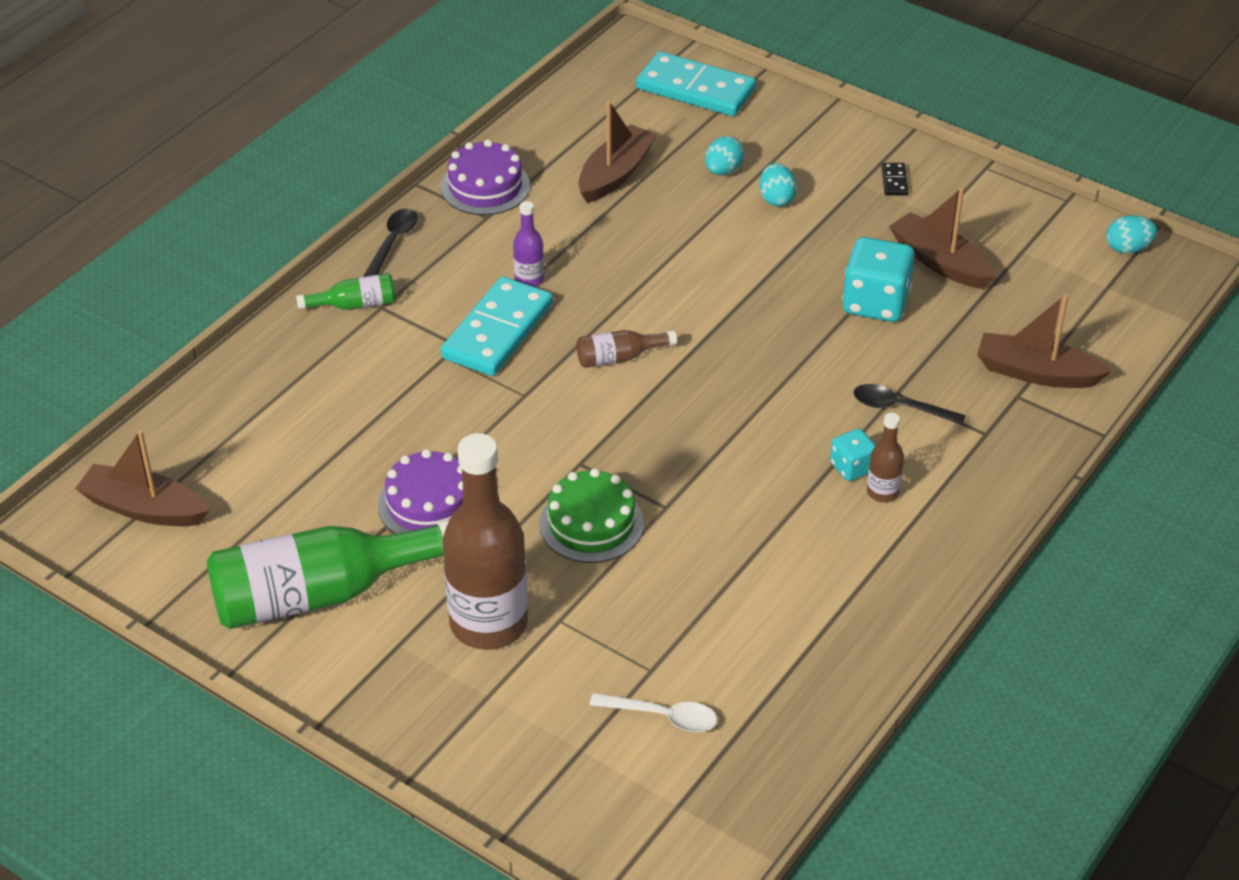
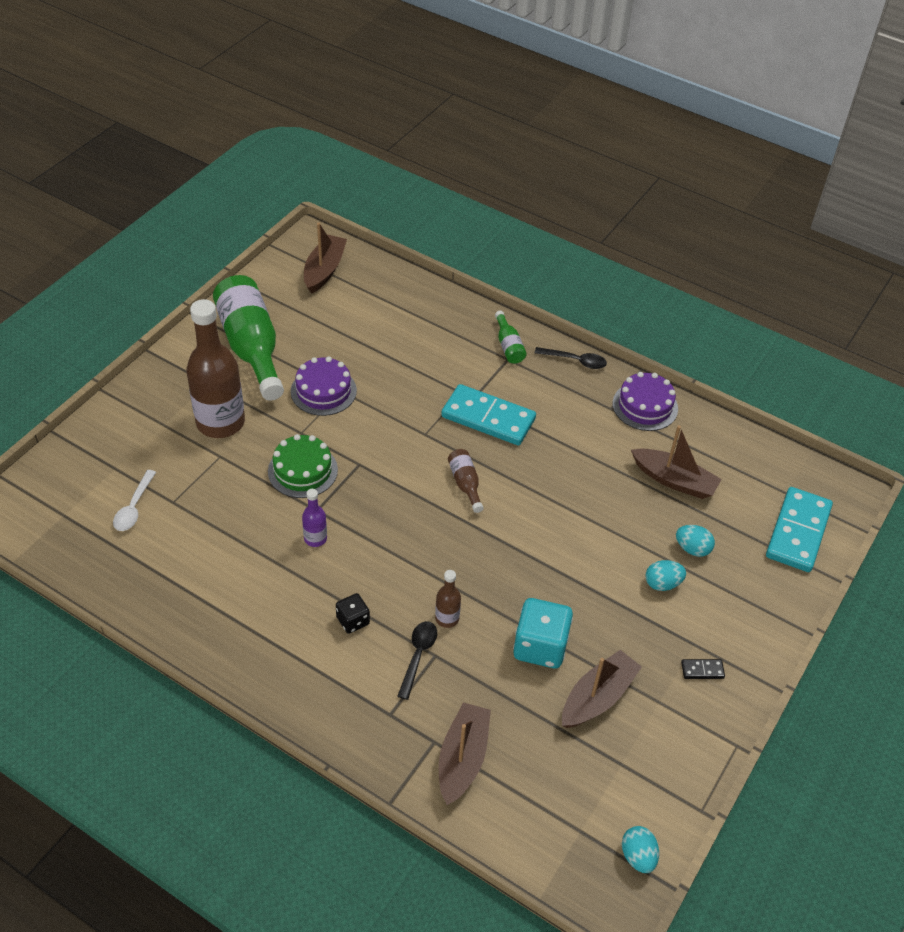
camera: 85 degrees right, 5 degrees up
(529, 279) = (545, 433): purple bottle -> purple bottle (315, 538)
(852, 467) = (353, 621): turquoise dice -> black dice
(882, 492) = (326, 639): brown bottle -> brown bottle (447, 618)

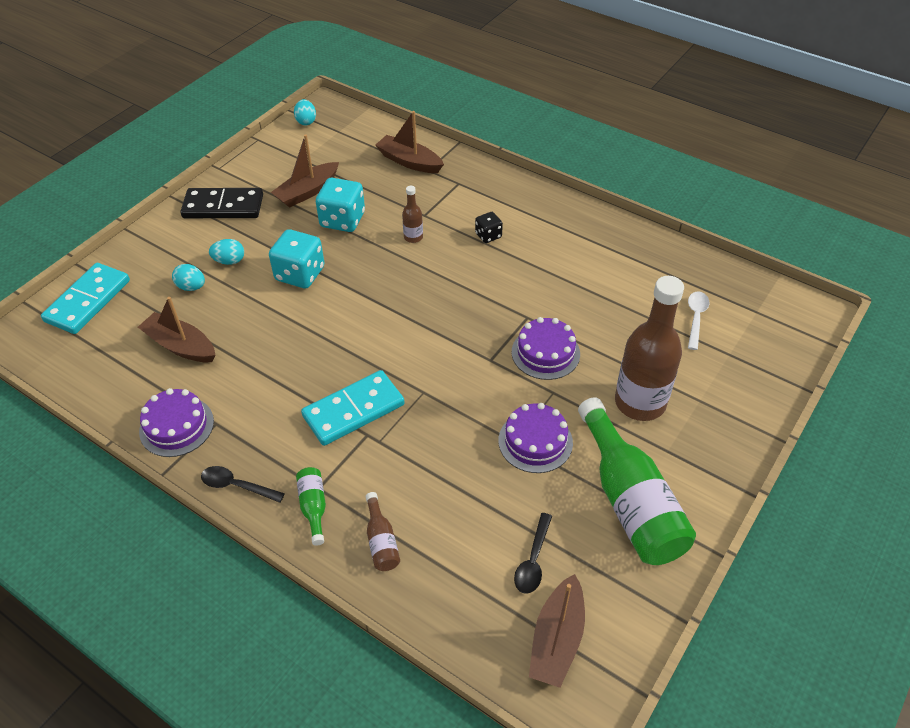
camera: 175 degrees left, 0 degrees up
(302, 470) = (545, 353): green cake -> purple cake
(315, 538) = (525, 293): purple bottle -> none
(418, 656) = (437, 214): black spoon -> black spoon (533, 560)
(462, 758) = (409, 162): brown boat -> brown boat turned 105 degrees clockwise
(465, 484) = (386, 341): brown bottle -> brown bottle (381, 541)
(488, 418) = (353, 410): turquoise domino -> turquoise domino turned 60 degrees counterclockwise
(575, 565) = (300, 274): none -> turquoise dice
(702, 670) = (223, 207): black domino -> black domino, size x2.46

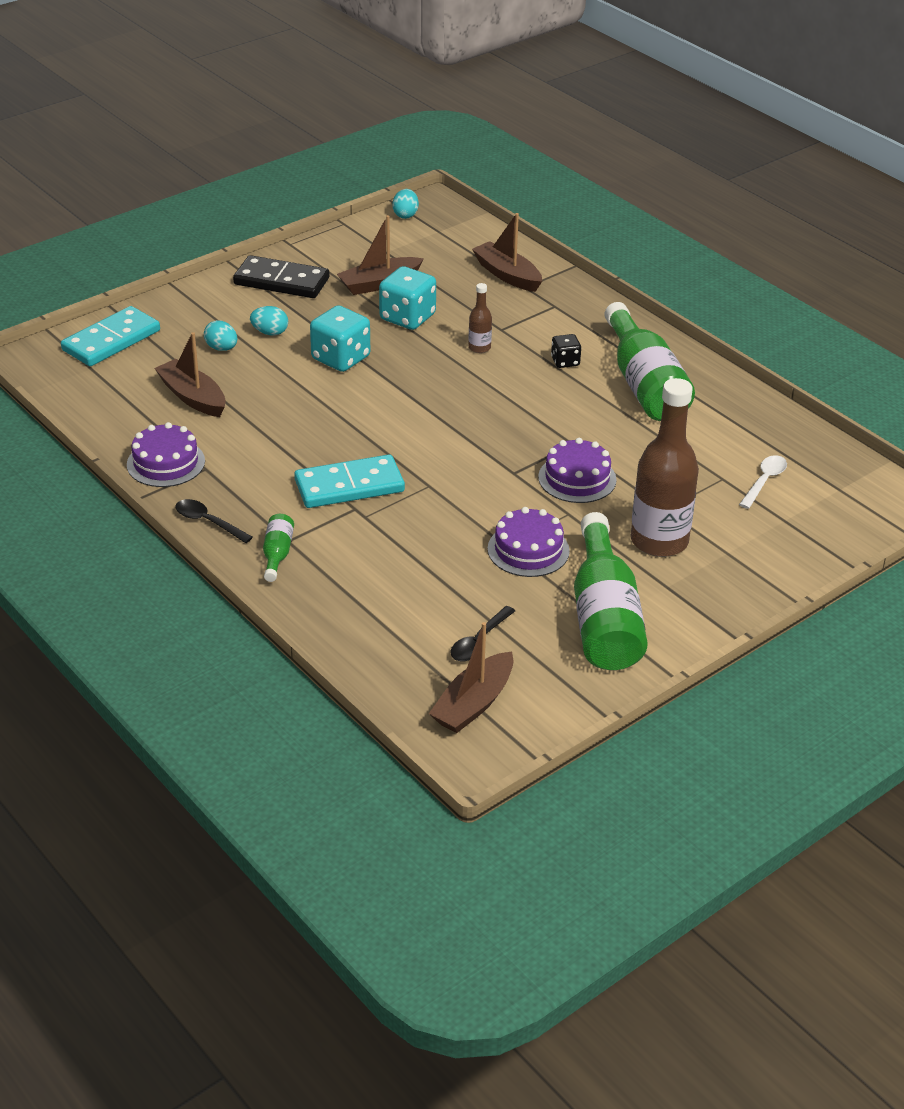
camera: 15 degrees right, 10 degrees down
(381, 541) = (333, 594): brown bottle -> none
(560, 243) = (644, 384): none -> green bottle

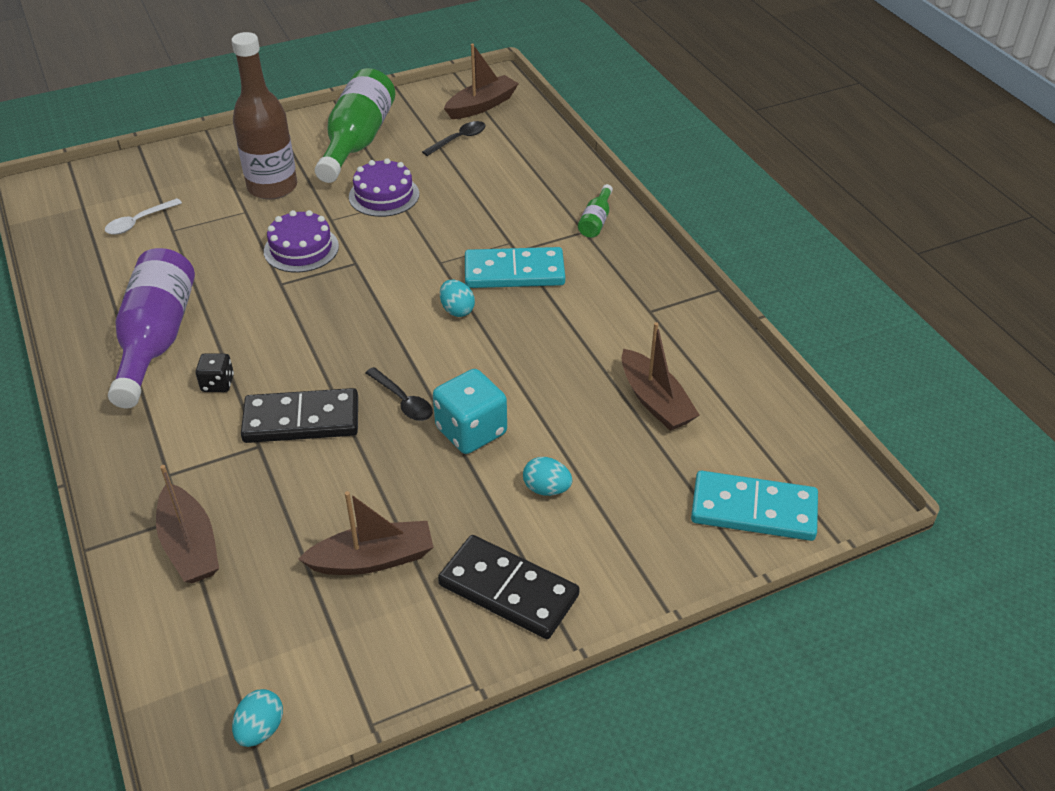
camera: 165 degrees left, 5 degrees up
(111, 340) = (753, 509): turquoise domino -> turquoise domino turned 45 degrees clockwise
(166, 463) = (689, 323): purple cake -> none
(208, 522) = (652, 257): black spoon -> black spoon (403, 401)
(221, 348) = (612, 472): turquoise egg -> turquoise egg (457, 310)
(407, 317) = (363, 486): turquoise dice -> none
(479, 348) = (301, 420): brown bottle -> black domino
(644, 384) = (156, 340): green bottle -> purple bottle

